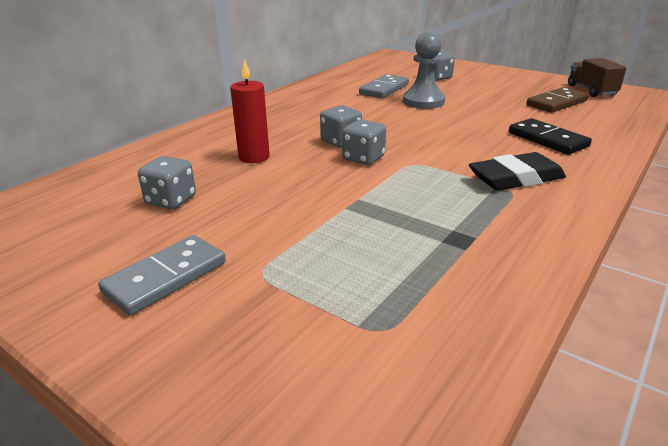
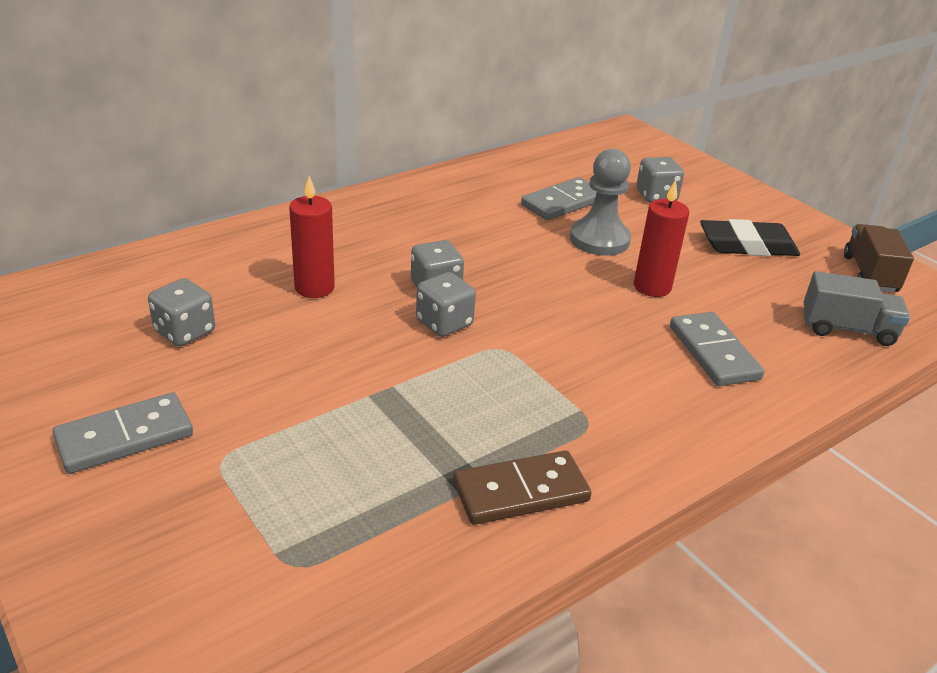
camera: 15 degrees right, 5 degrees up
(478, 117) = (652, 287): none -> red candle
(516, 178) = (611, 407): black eraser -> black eraser (747, 245)
(547, 140) = (713, 352): black domino -> grey domino
(556, 103) = (791, 287): brown domino -> brown domino (520, 491)
(608, 115) = (847, 329): none -> grey truck

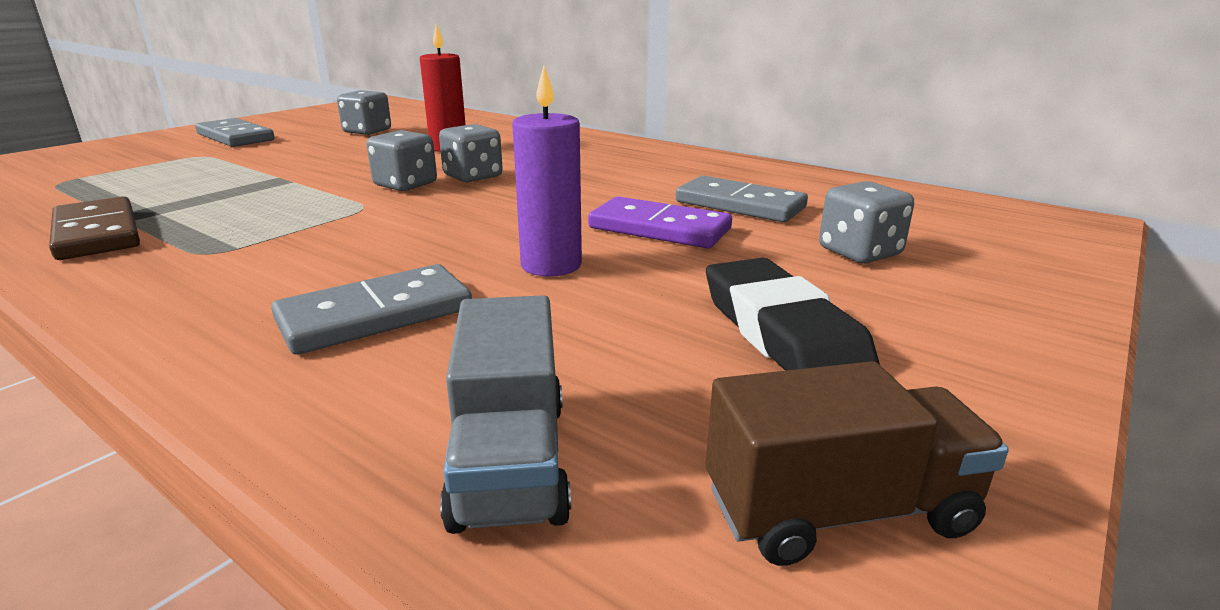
camera: 75 degrees right, 10 degrees down
(599, 239) = (659, 229): grey pawn -> purple domino
(652, 287) = (551, 265): red candle -> purple candle

